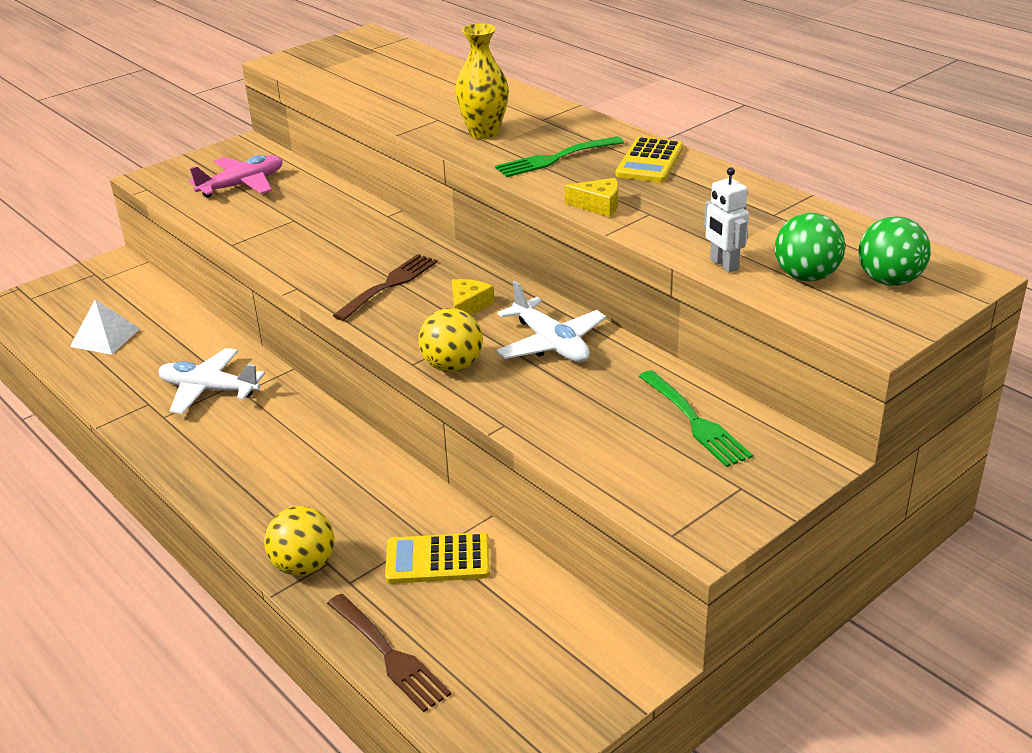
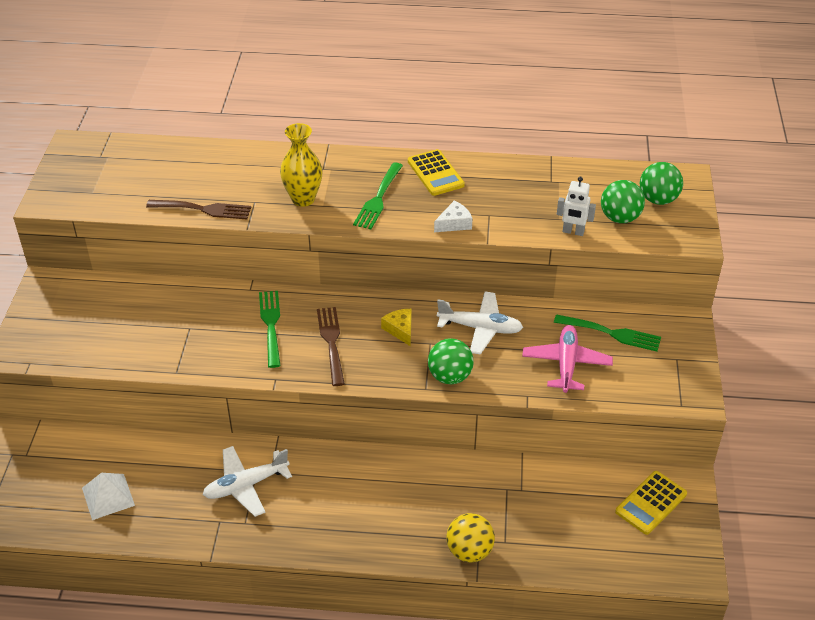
camera: 45 degrees left, 10 degrees up
(242, 185) = (103, 319): pink plane -> pink plane (566, 364)
(360, 248) = (271, 325): none -> green fork
(389, 655) = (578, 564): brown fork -> brown fork (204, 209)
(438, 560) = (530, 497): yellow calculator -> yellow calculator (651, 503)
(452, 366) = (450, 376): yellow ball -> green ball
(598, 205) = (454, 223): yellow cheese -> white cheese

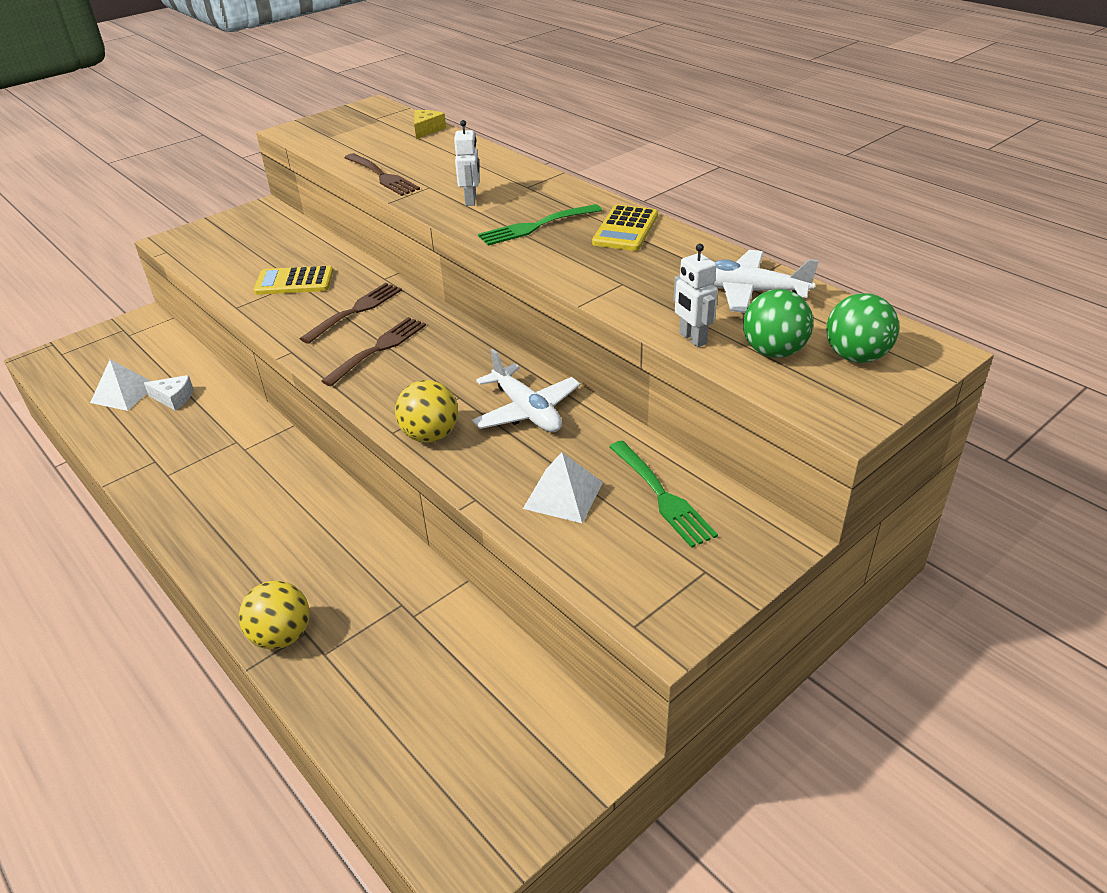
camera: 45 degrees right, 5 degrees down
(246, 485) = (213, 447): white plane -> white plane (748, 291)
(271, 325) = (356, 311): green fork -> brown fork
(303, 199) = (471, 200): yellow vase -> white robot
(400, 330) = (451, 371): yellow cheese -> yellow cheese (427, 130)
(450, 376) = (430, 435): green ball -> yellow ball
(454, 223) = (574, 275): white cheese -> white cheese (174, 398)
(566, 364) = (563, 495): pink plane -> white pyramid
(651, 503) = (526, 738): yellow calculator -> yellow calculator (294, 282)

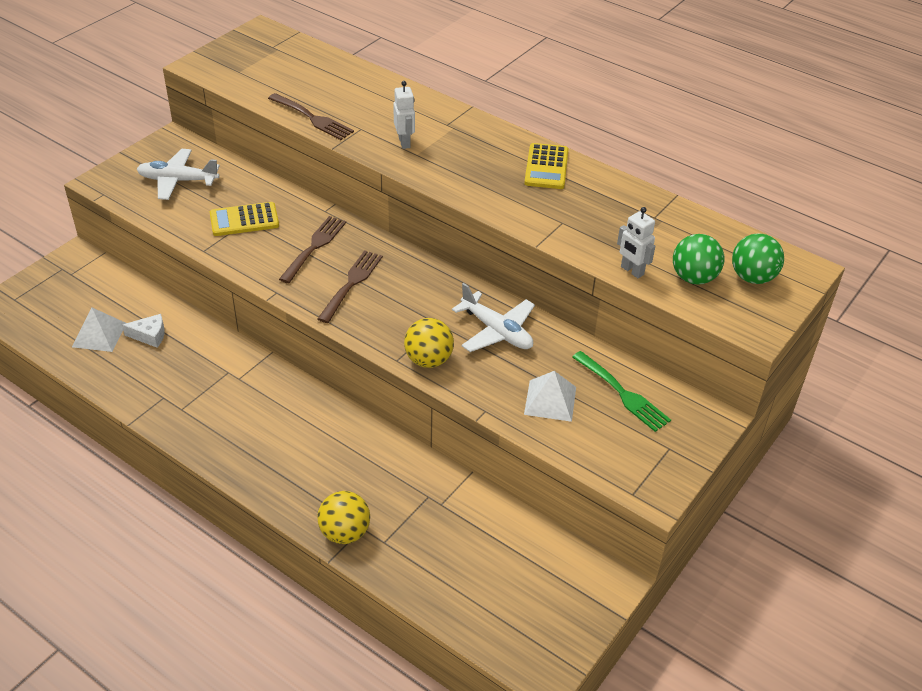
camera: 15 degrees left, 5 degrees up
(427, 130) = (328, 60): yellow cheese -> none
(535, 226) = (471, 168): green fork -> none
(748, 291) = (660, 224): white plane -> white plane (178, 181)

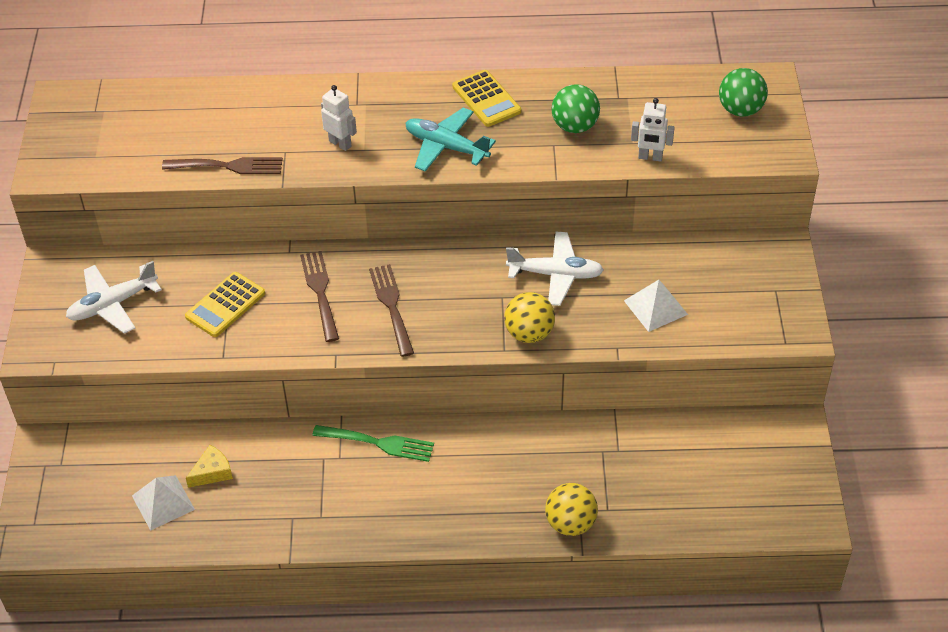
camera: 35 degrees left, 5 degrees up
(150, 335) = (212, 472): white cheese -> yellow cheese
(478, 182) = (446, 147): none -> turquoise plane
(623, 394) = (702, 267): green fork -> green fork (379, 443)
(693, 278) = (700, 136): green ball -> green ball (574, 126)

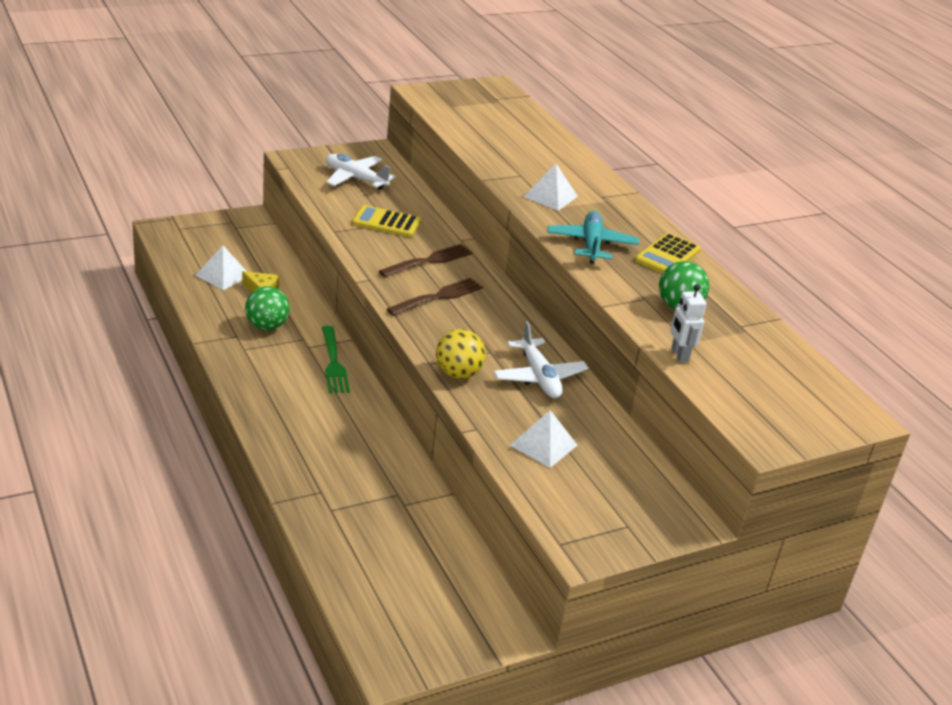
camera: 60 degrees right, 15 degrees down
(228, 166) = (485, 155): brown fork -> none
(340, 143) = (550, 196): white robot -> white pyramid
(570, 523) = (303, 489): yellow ball -> none
(740, 110) = (799, 404): green ball -> green ball (267, 326)

